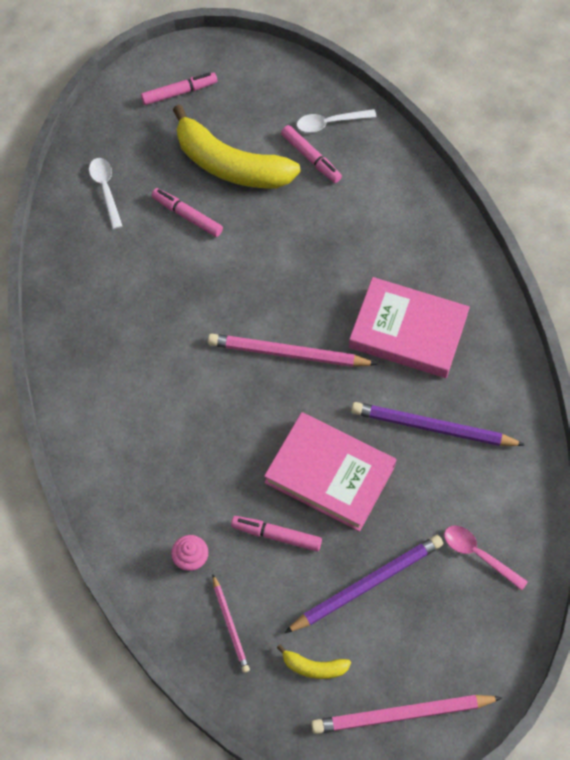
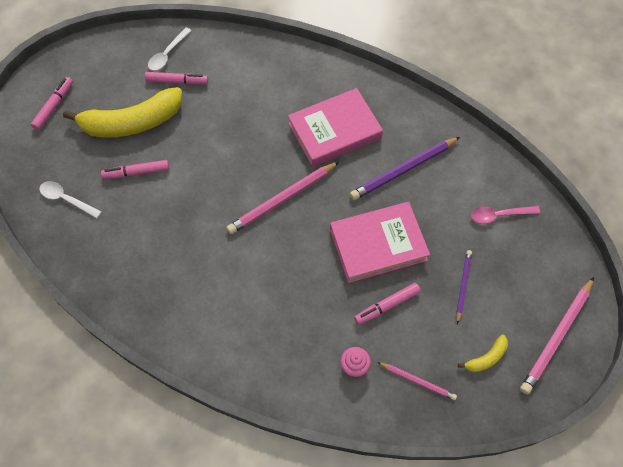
camera: 45 degrees left, 0 degrees up
(366, 585) = (463, 286): purple pencil -> purple pencil, size x0.56

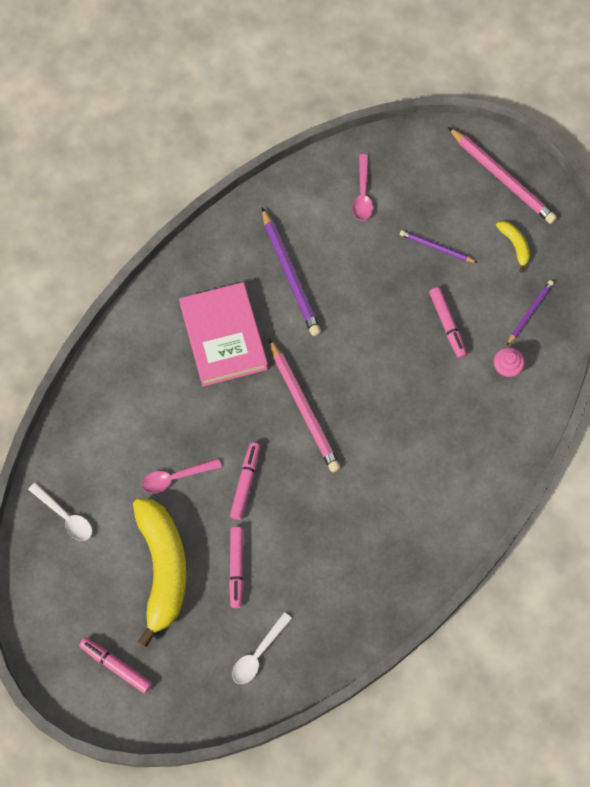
camera: 80 degrees left, 5 degrees up
(177, 81) = (112, 508): pink marker -> pink marker (245, 483)
(207, 118) = (175, 477): none -> pink spoon
(378, 244) = (376, 319): pink book -> none
(417, 381) = (530, 313): pink pencil -> purple pencil

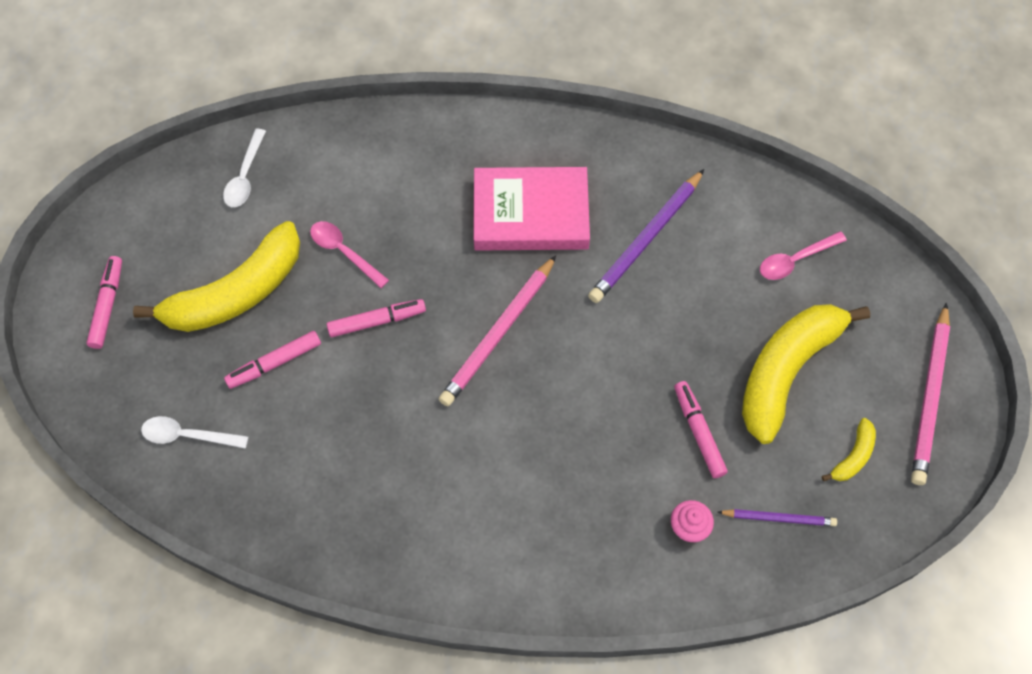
camera: 60 degrees right, 5 degrees down
(224, 337) = (530, 214): pink book -> pink book turned 45 degrees clockwise
(436, 248) = (786, 371): purple pencil -> yellow banana
(447, 324) = (698, 432): pink marker -> pink marker turned 120 degrees clockwise

